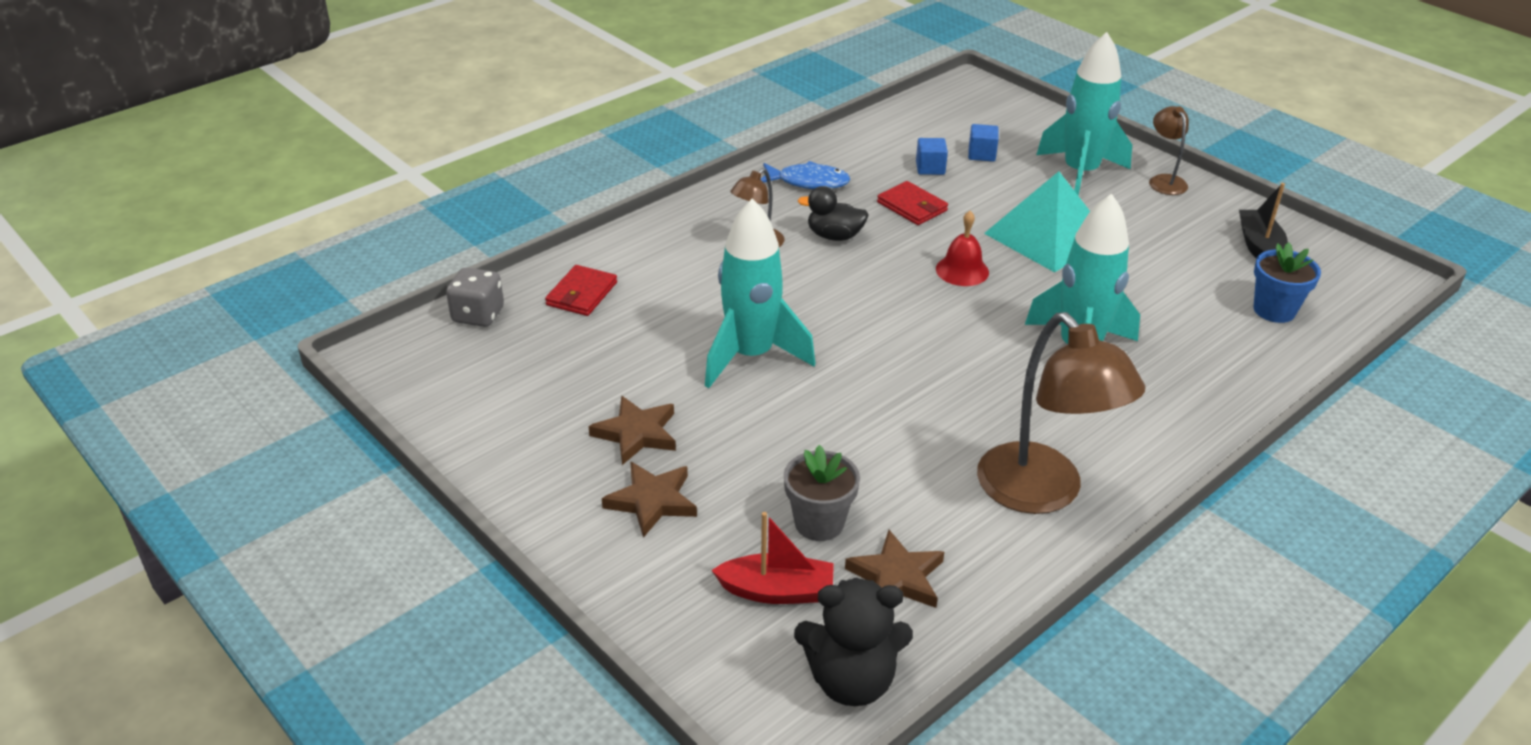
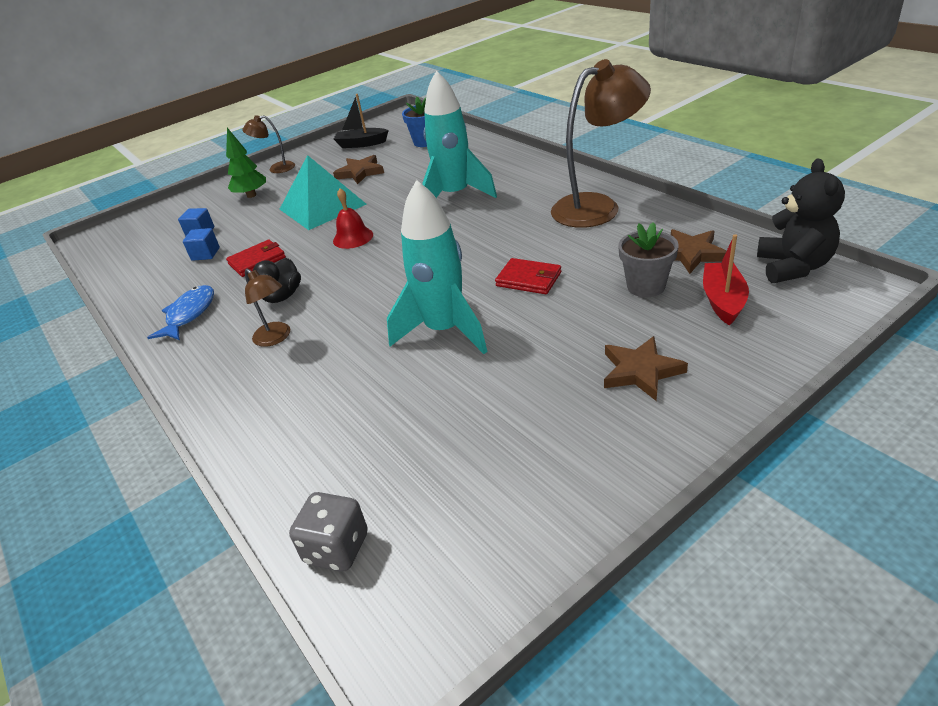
camera: 80 degrees left, 0 degrees up
(581, 294) = (320, 455): red wallet -> red wallet (529, 279)
(636, 433) = (551, 389): brown star -> brown star (360, 172)
(1080, 174) = (251, 195): turquoise rocket -> green tree

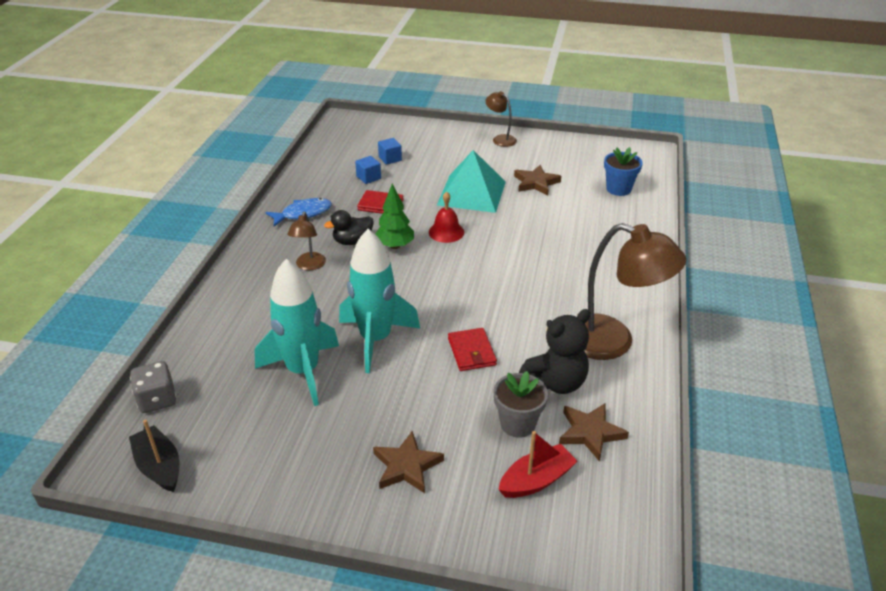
camera: 45 degrees right, 0 degrees up
(251, 195) = (454, 151): green tree -> green tree (395, 246)
(361, 144) = (579, 158): black boat -> black boat (159, 466)
(455, 196) = (551, 251): turquoise rocket -> turquoise rocket (303, 371)
(793, 267) = (628, 510): black teddy bear -> black teddy bear (556, 382)

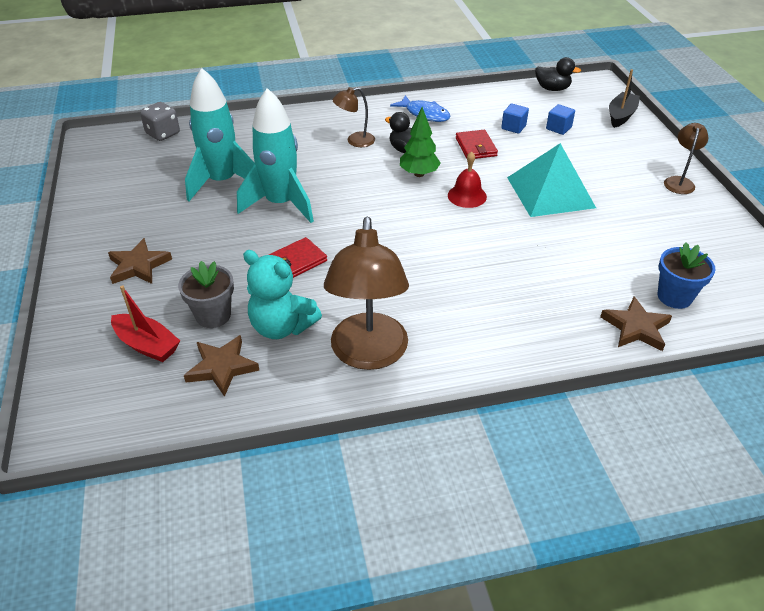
camera: 65 degrees right, 5 degrees up
(159, 466) = (101, 158): black boat -> black boat (621, 116)
(330, 141) = (552, 89): none -> black duck
(536, 183) = (616, 229): brown star -> brown star (636, 327)
(556, 382) = (282, 327): black teddy bear -> turquoise teddy bear

